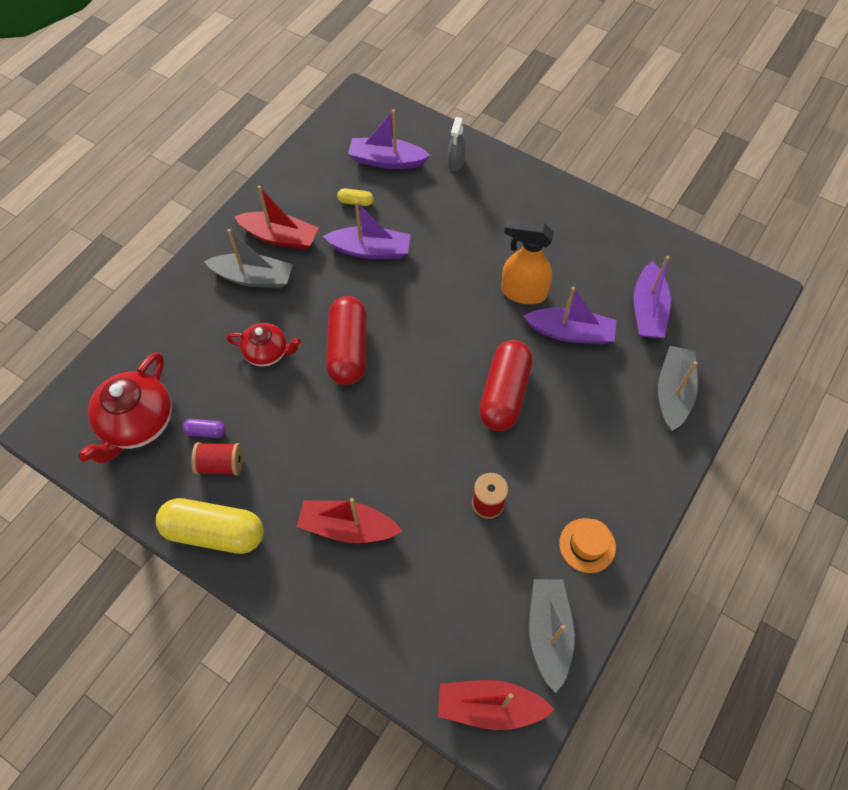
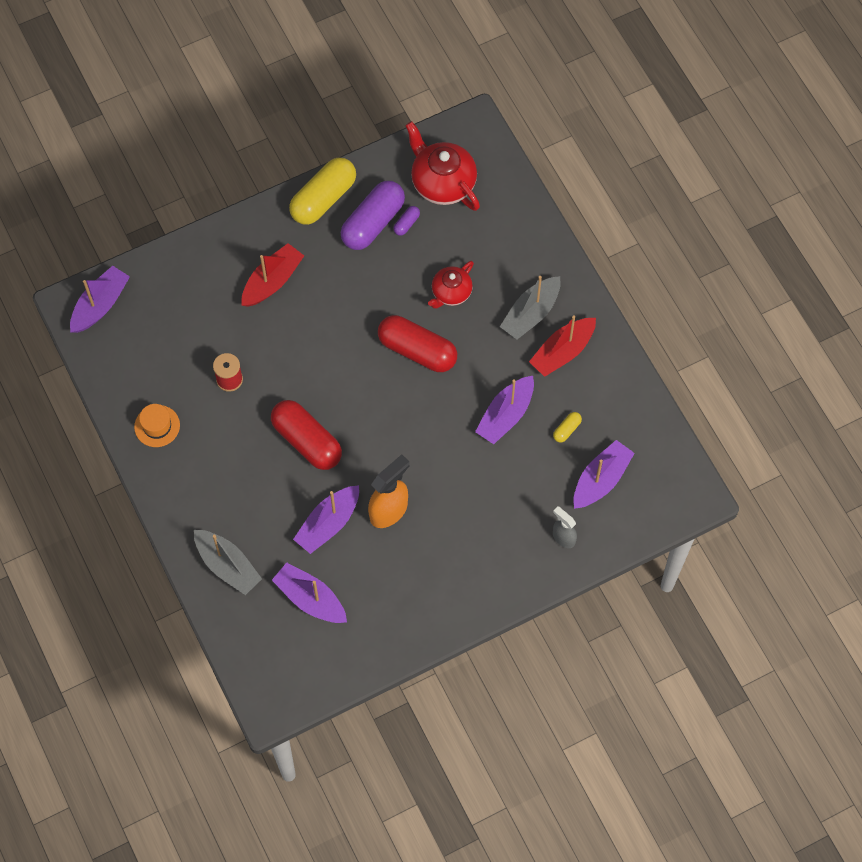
camera: 120 degrees right, 5 degrees up
(221, 464) = (373, 223): red spool -> purple capsule
(489, 707) = (100, 305): red boat -> purple boat
(548, 633) = (118, 365): grey boat -> none

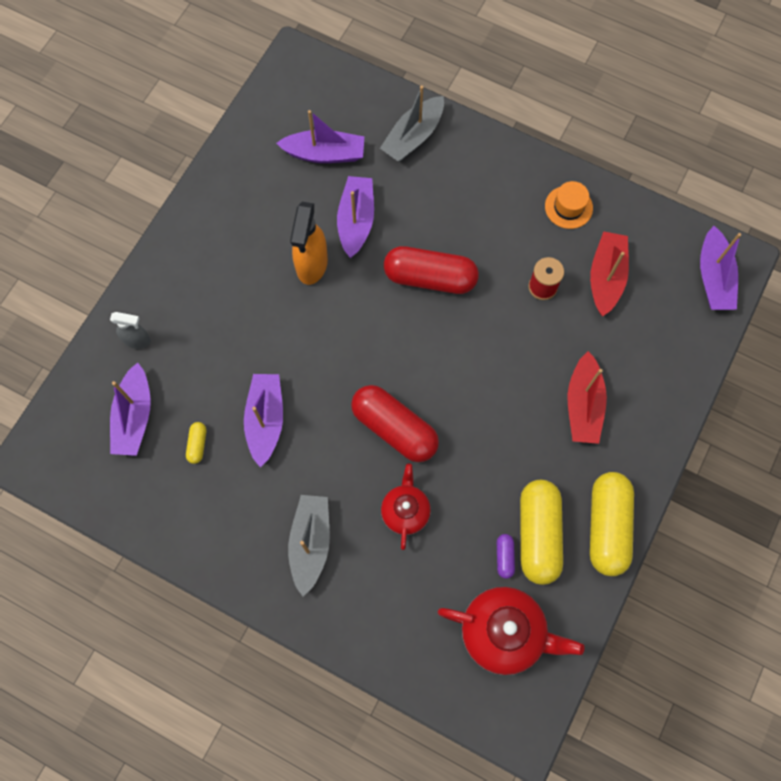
camera: 145 degrees right, 5 degrees up
(227, 565) = (413, 136): grey boat -> grey boat turned 60 degrees counterclockwise
(373, 223) = (538, 534): purple capsule -> yellow capsule
(417, 350) = (394, 428): red capsule -> red capsule turned 45 degrees clockwise
(562, 352) = (252, 523): red boat -> red boat (606, 277)

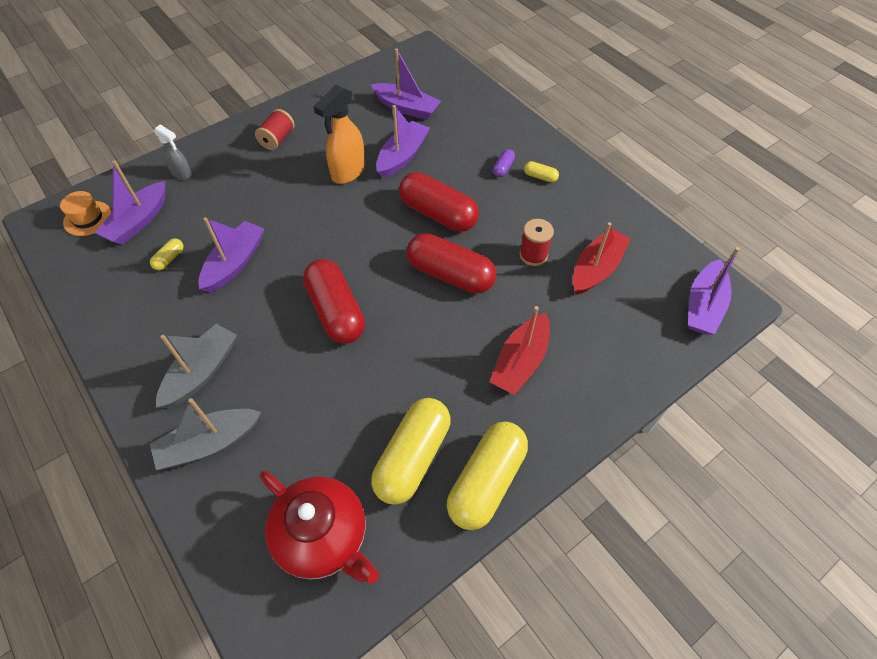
camera: 25 degrees right, 15 degrees down
(211, 253) = (277, 139): none -> red spool
(405, 511) = (301, 381): red teapot -> none
(413, 136) = (483, 119): grey boat -> grey boat (209, 443)
(477, 342) = (450, 274): none -> red capsule
(504, 557) = (367, 463): purple capsule -> purple capsule (503, 168)
(506, 190) = (540, 177): none -> yellow capsule
(568, 207) = (588, 206): orange hat -> orange hat (87, 218)

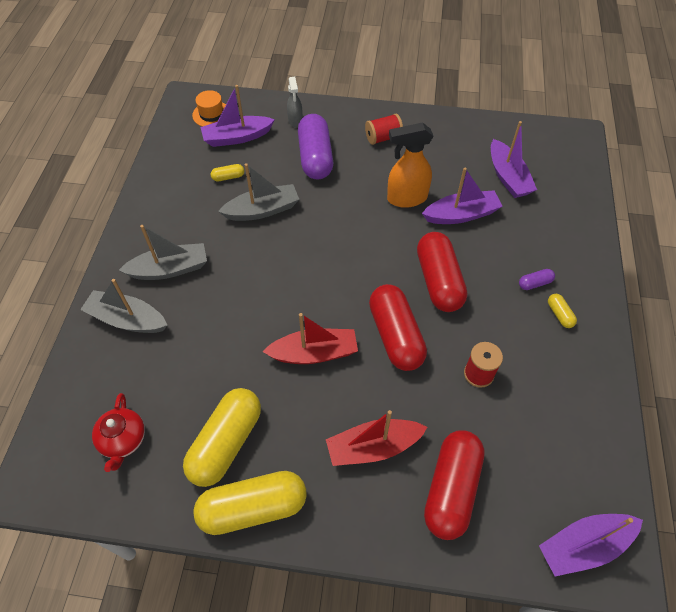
camera: 45 degrees right, 0 degrees up
(235, 190) = (315, 157): none -> purple capsule
(235, 263) = (262, 210): purple boat -> grey boat
(323, 536) = (123, 440): red teapot -> red teapot, size x0.61
(336, 311) = (288, 296): red capsule -> red capsule (451, 489)
(412, 457) = (226, 443): yellow capsule -> yellow capsule turned 45 degrees counterclockwise
(596, 268) = (520, 429): red boat -> red boat (314, 353)

